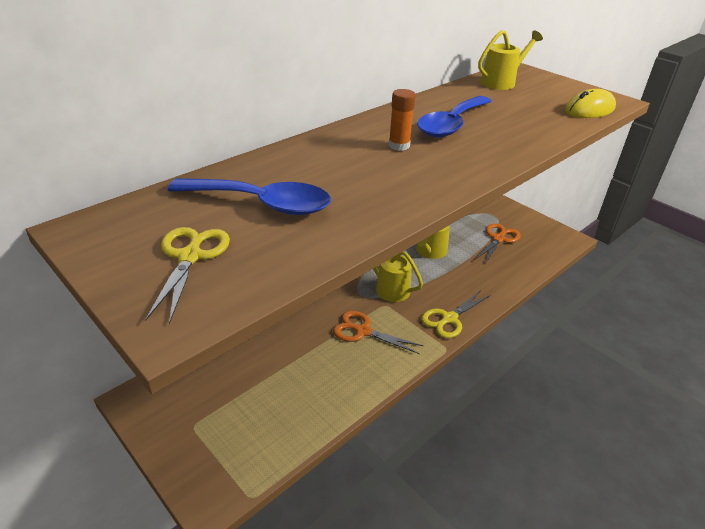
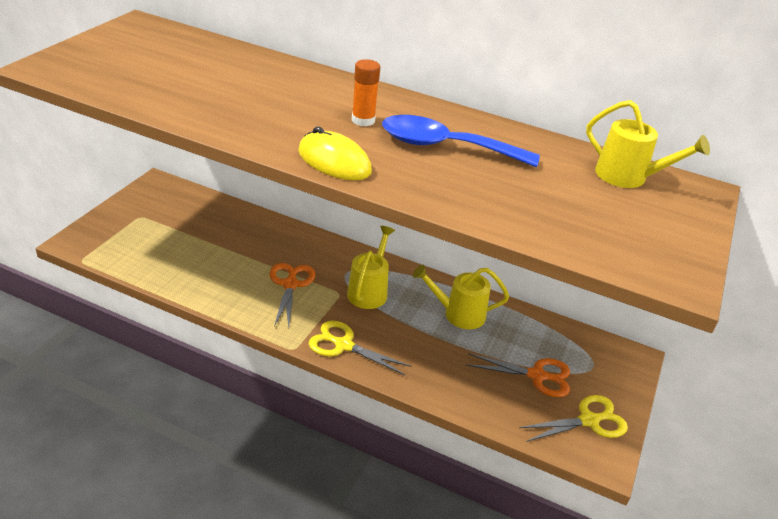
camera: 65 degrees right, 0 degrees up
(190, 256) = (120, 60): yellow scissors -> yellow scissors (589, 420)
(262, 203) = (206, 73): blue spoon -> none
(589, 110) = (609, 252): yellow mouse -> yellow mouse (334, 162)

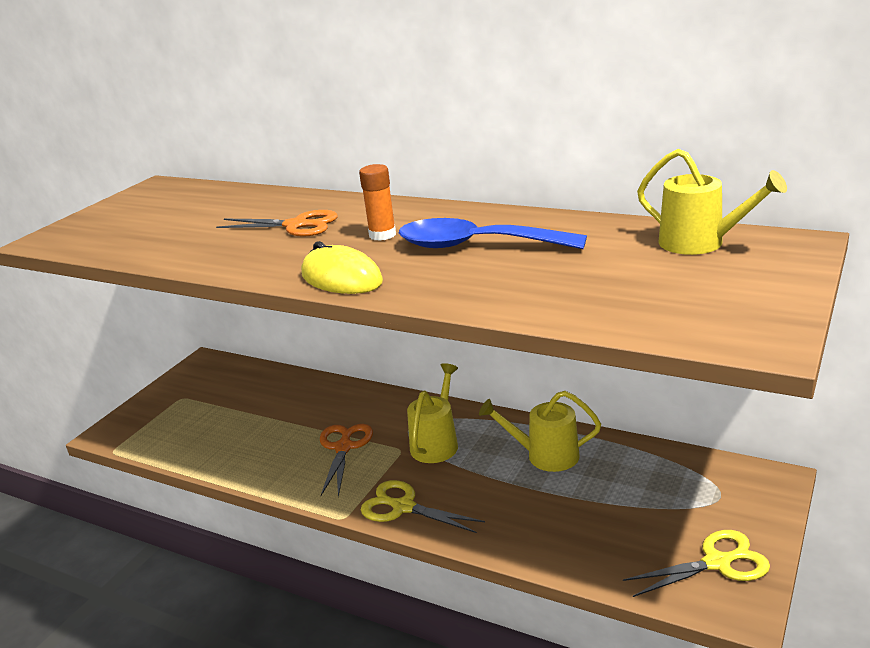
camera: 10 degrees right, 10 degrees down
(537, 375) = (646, 515): orange scissors -> orange scissors (297, 225)

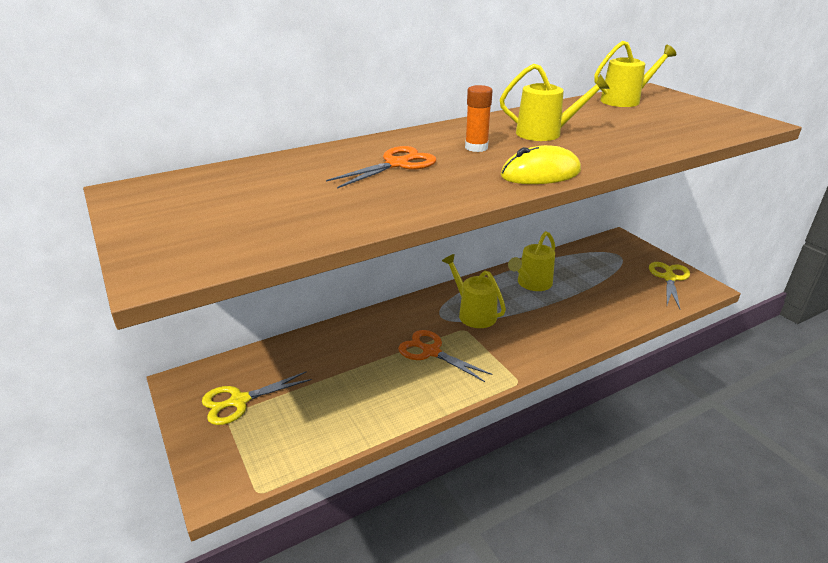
camera: 60 degrees left, 5 degrees up
(403, 507) = (531, 352): yellow scissors -> yellow scissors (239, 401)
(476, 246) = (545, 133): blue spoon -> yellow watering can

